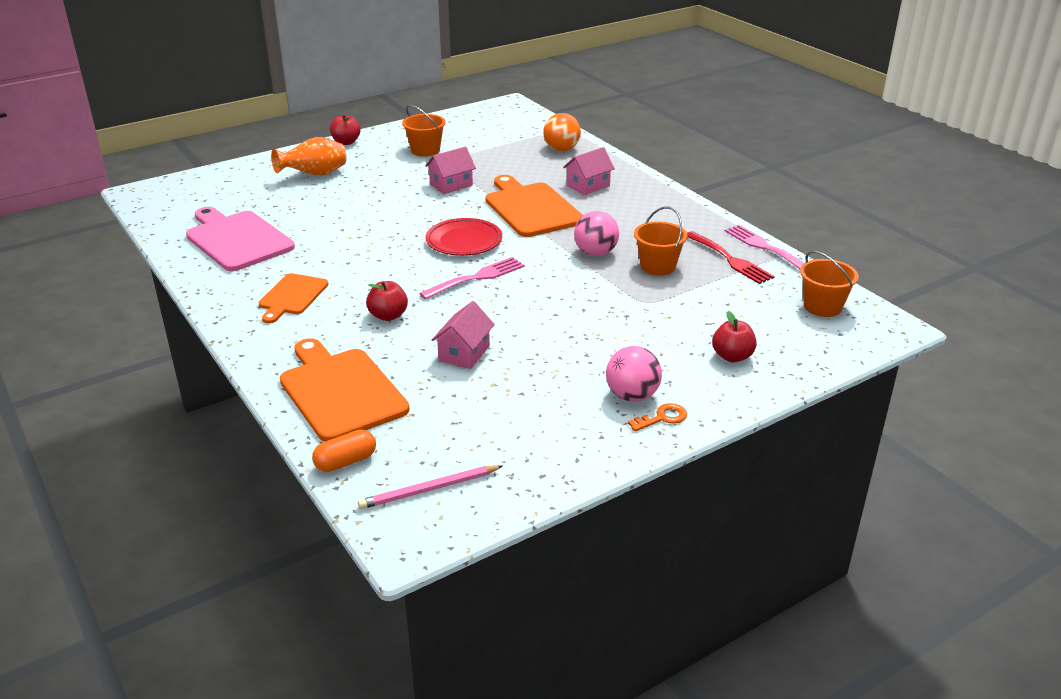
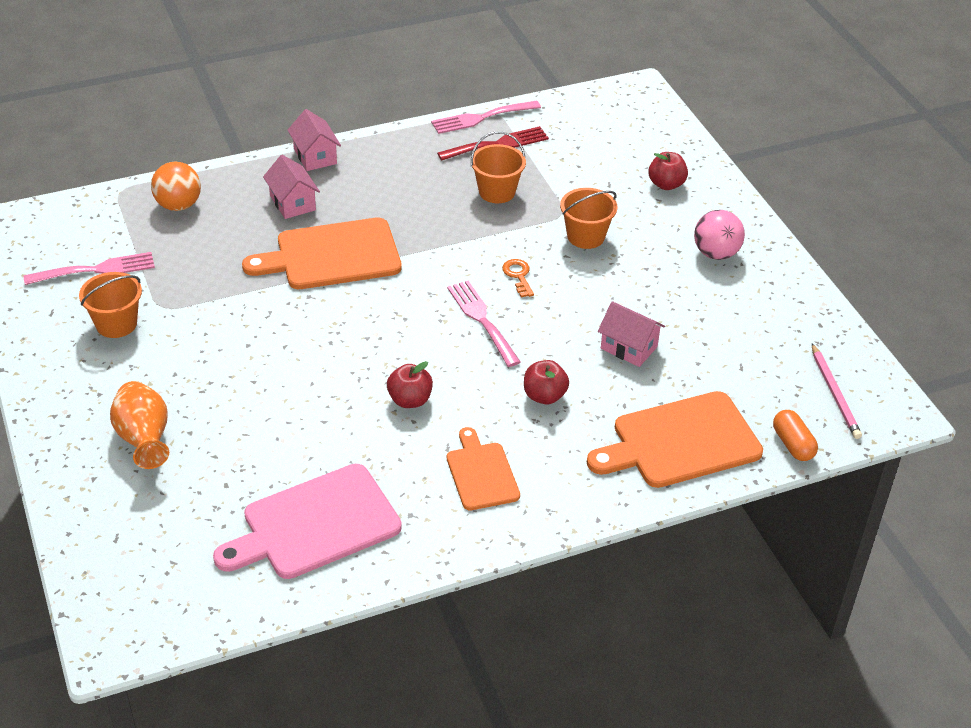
camera: 80 degrees left, 10 degrees up
(292, 296) = (481, 473): orange cutting board -> orange cutting board turned 135 degrees counterclockwise
(346, 142) = (43, 401): red apple -> red apple (410, 400)
(451, 185) = (238, 312): pink house -> pink house (315, 156)
(464, 241) = (395, 319): red plate -> none
(478, 136) = (96, 270): none -> pink fork
(595, 253) = (455, 227): pink ball -> none
(662, 418) = (750, 243): orange key -> orange key (518, 276)
(822, 307) = (597, 115): orange bucket -> orange bucket (585, 236)

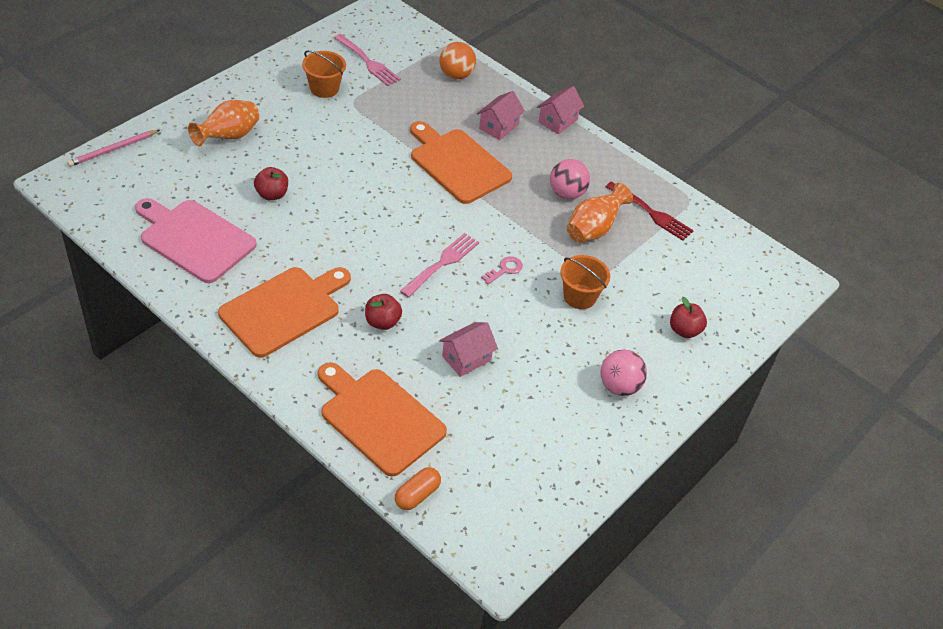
camera: 60 degrees right, 5 degrees up
(410, 400) = (335, 249): red apple -> red apple (272, 194)
(432, 191) = (566, 193): none -> pink ball
(481, 118) = (676, 194): pink fork -> none
(481, 473) = (284, 309): orange cutting board -> orange cutting board, size x1.68
(497, 192) = (593, 229): orange bucket -> orange vase
(518, 276) = (505, 269): orange key -> pink key
(629, 347) = (466, 358): pink house -> pink house turned 45 degrees clockwise
(835, 394) = (495, 512): pink pencil -> pink pencil (113, 150)

